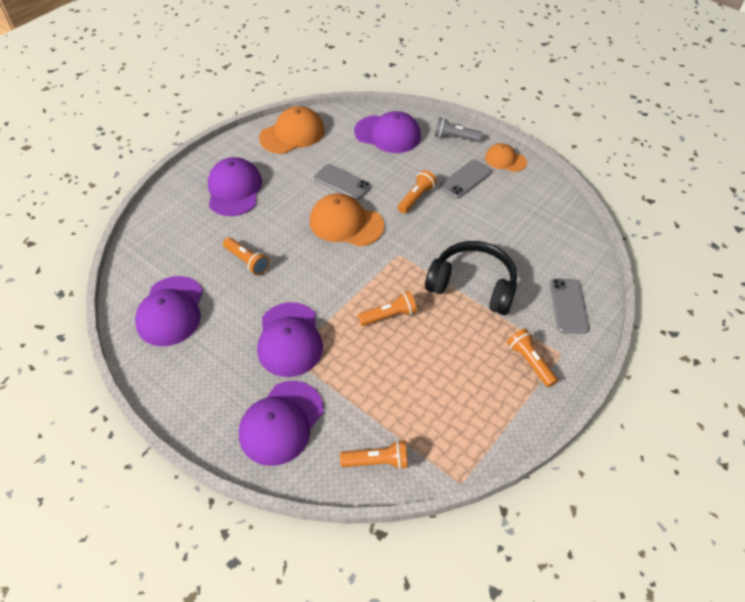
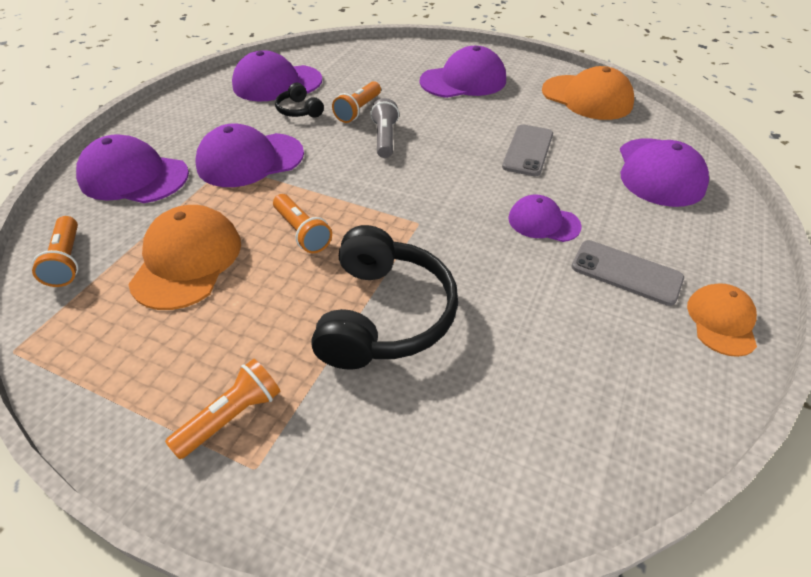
camera: 75 degrees right, 5 degrees down
(228, 300) = (299, 110): none -> black headphones
(346, 223) = (453, 167): orange cap -> orange cap (187, 261)
(416, 197) = (543, 222): orange flashlight -> purple cap
(455, 137) = (720, 245): grey flashlight -> grey flashlight (385, 138)
(568, 306) = (377, 472): grey phone -> none

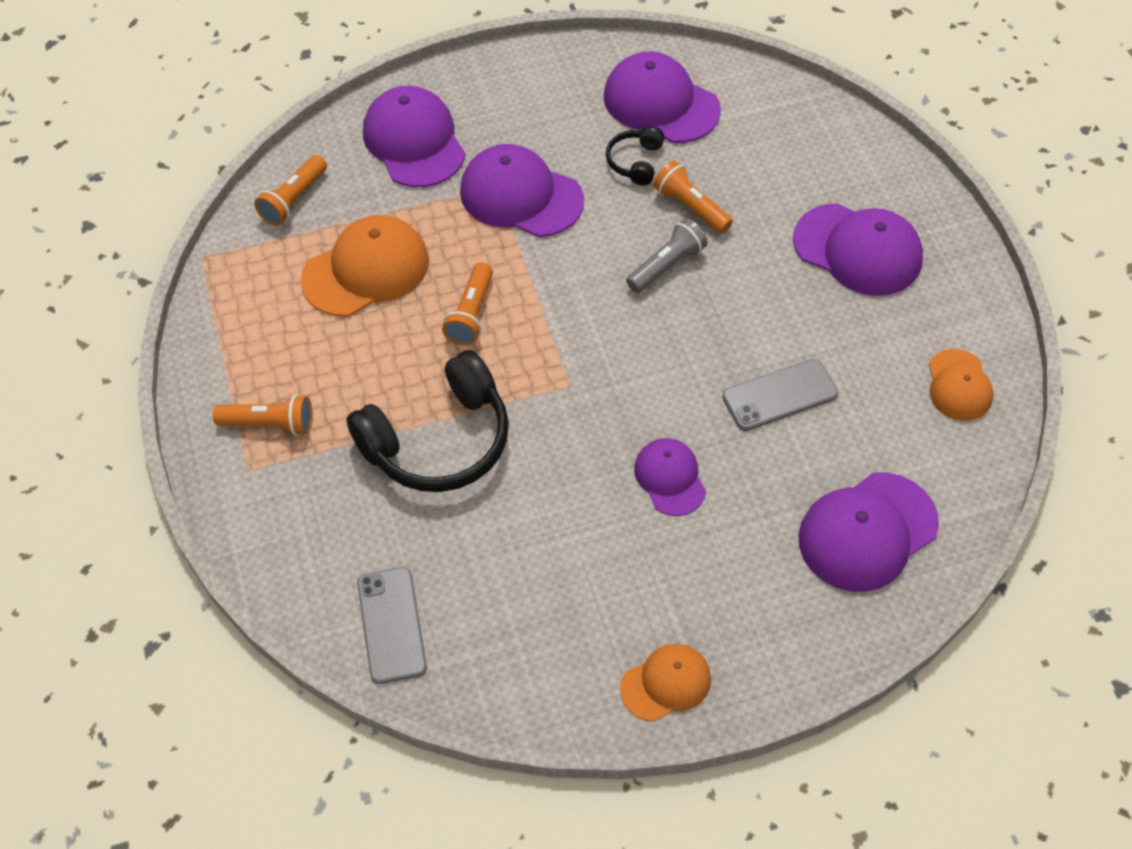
camera: 50 degrees right, 10 degrees up
(358, 110) = (690, 207): orange flashlight -> orange flashlight turned 60 degrees clockwise
(587, 98) = (959, 385): orange cap -> orange cap, size x0.60
(626, 272) = (661, 581): grey phone -> grey phone (391, 625)

